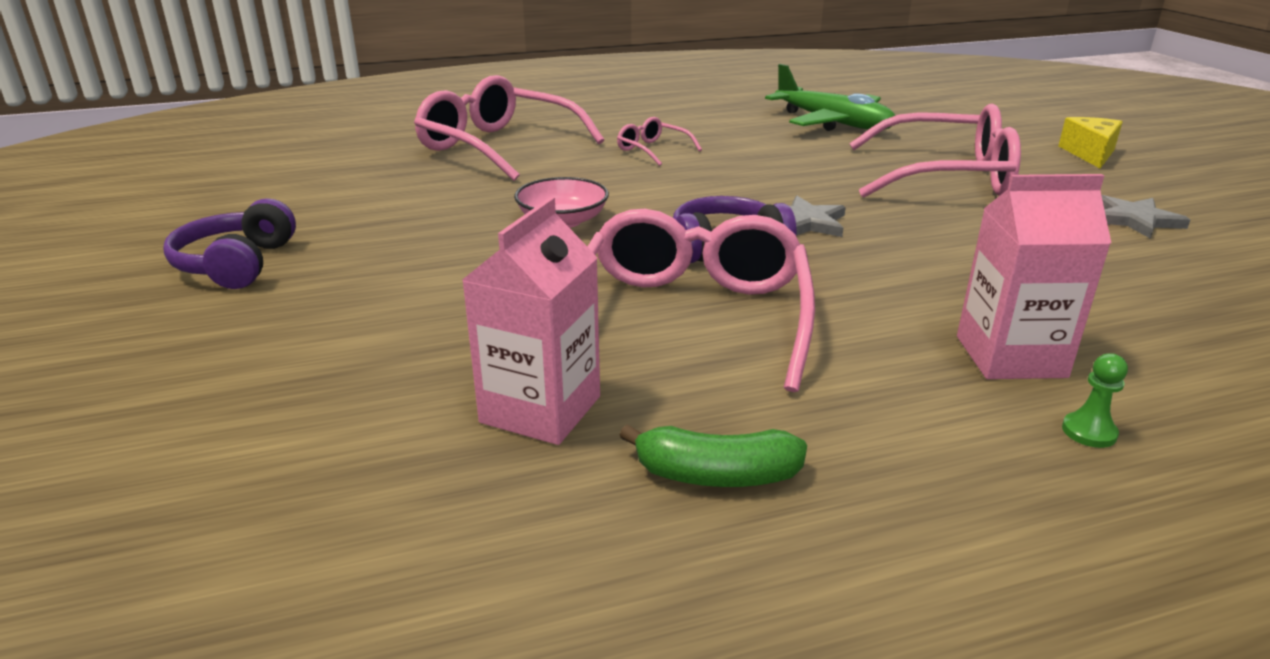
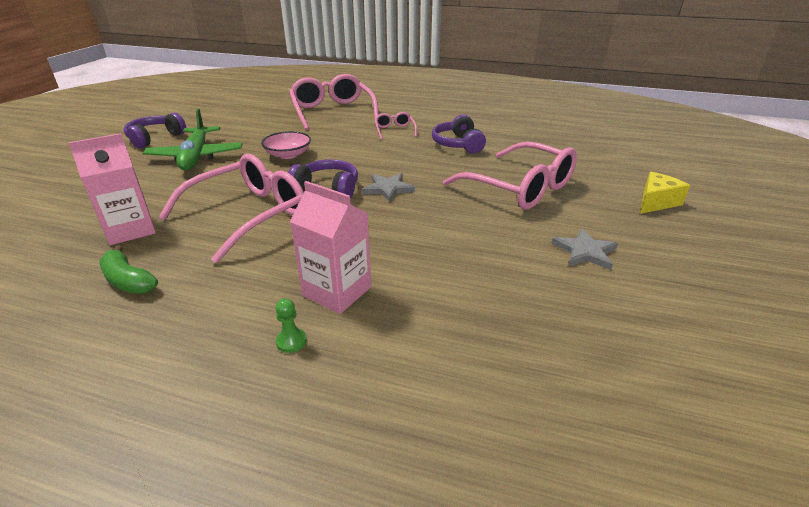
camera: 35 degrees right, 5 degrees up
(773, 147) = (458, 144): none -> purple headphones
(833, 123) = (522, 139): green plane -> green plane (196, 157)

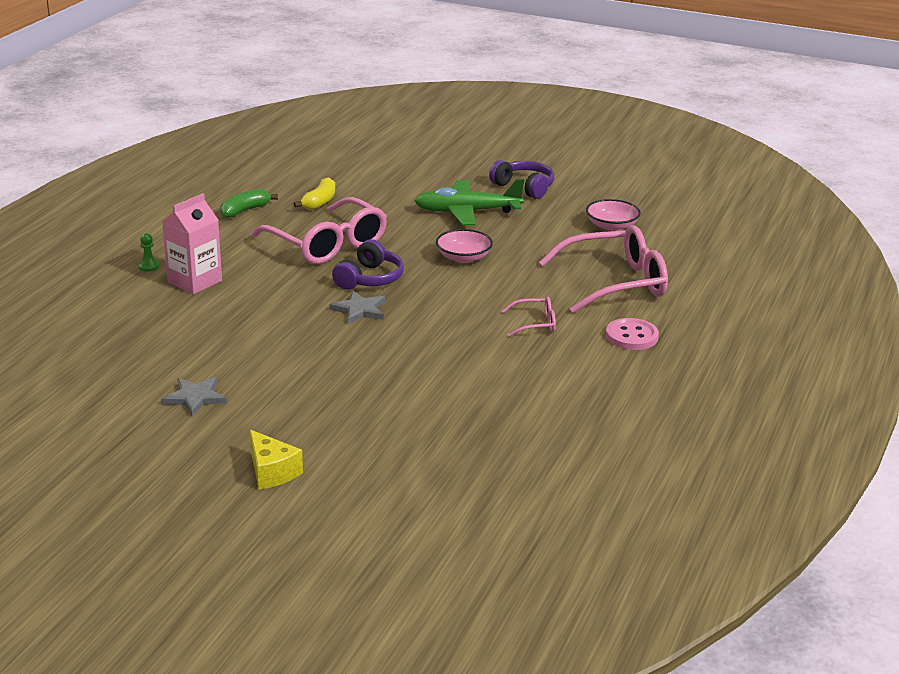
camera: 95 degrees right, 5 degrees down
(131, 230) = (319, 202): pink carton -> yellow banana
(243, 112) = (612, 226): none -> pink bowl
(403, 108) = (631, 336): none -> pink button
(458, 144) = (477, 364): purple headphones -> none
(520, 188) = (337, 387): pink glasses -> none

